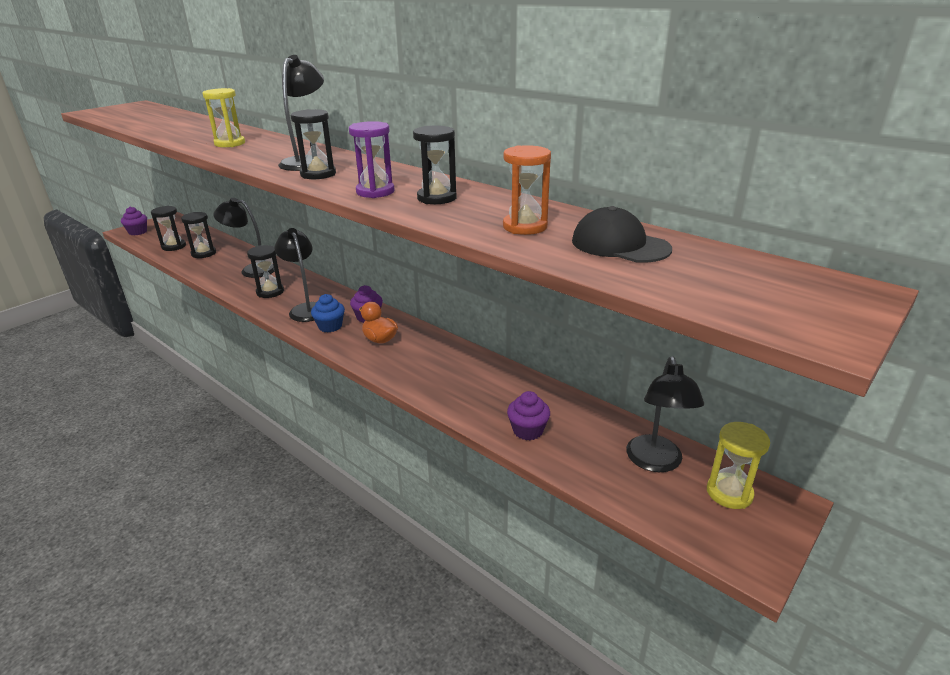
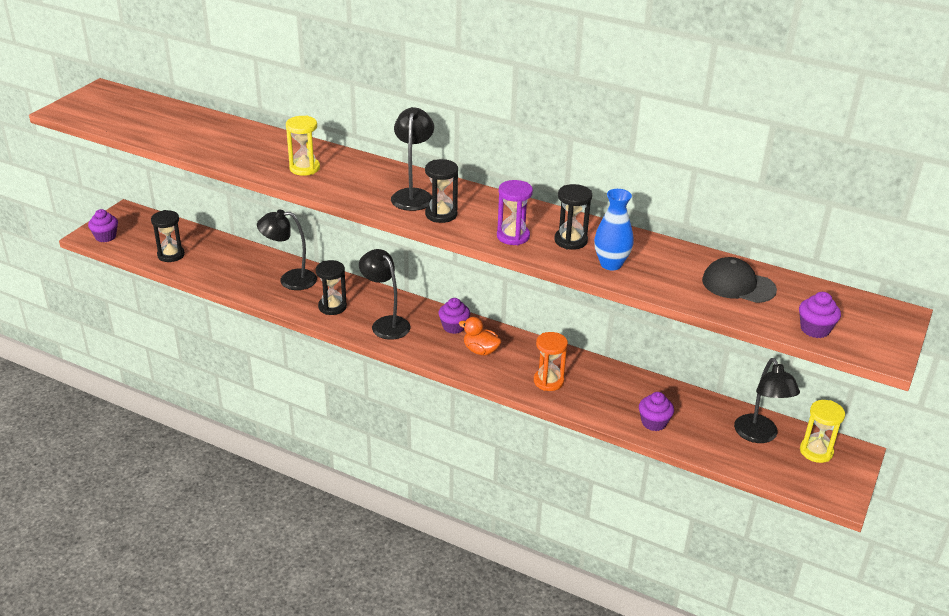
camera: 15 degrees left, 5 degrees up
(204, 253) = (216, 262): black hourglass -> none
(330, 326) = (423, 341): blue cupcake -> none
(466, 218) = (611, 264): none -> blue vase
(525, 227) = (661, 271): orange hourglass -> orange hourglass (548, 381)
(713, 296) = (815, 329): none -> purple cupcake

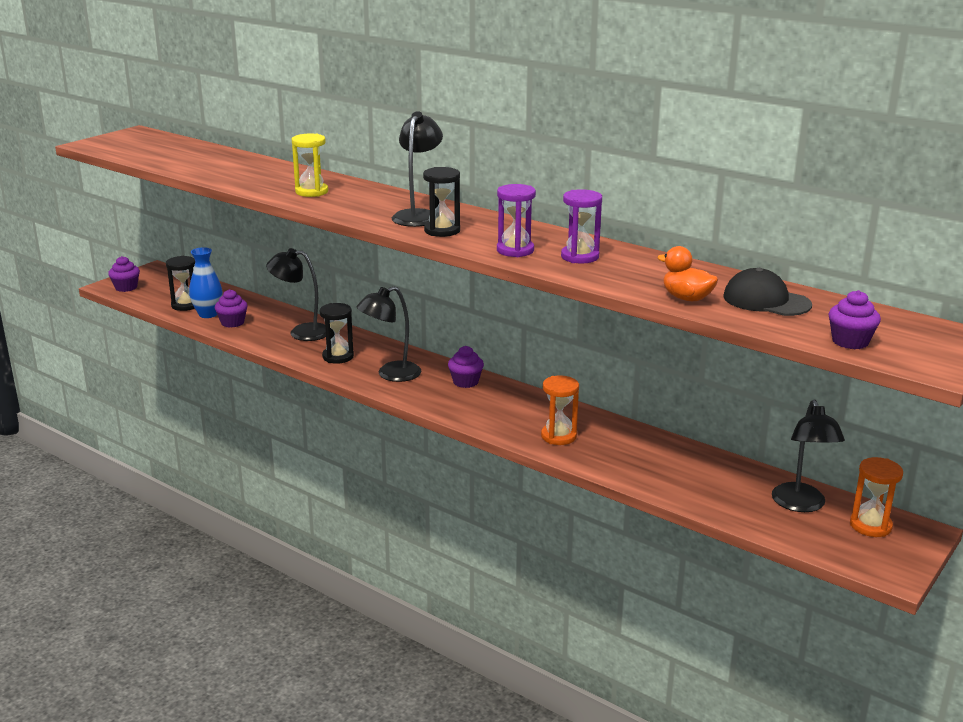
camera: 10 degrees right, 10 degrees down
(386, 324) = (391, 374): black lamp -> black lamp turned 90 degrees counterclockwise
(480, 351) = (489, 404): orange duck -> orange duck (686, 298)
(570, 241) = (580, 257): black hourglass -> purple hourglass
(611, 264) = (619, 277): blue vase -> blue vase (208, 314)
(654, 423) = (673, 483): purple cupcake -> purple cupcake (232, 322)
(816, 451) = (870, 526): yellow hourglass -> orange hourglass

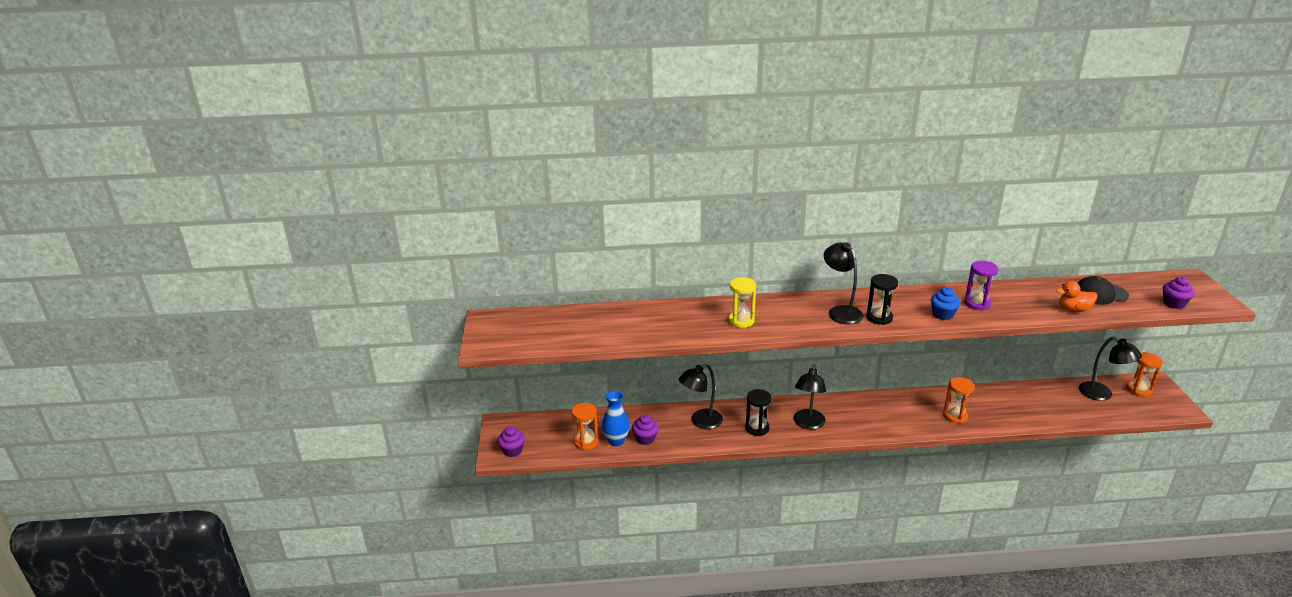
camera: 40 degrees left, 5 degrees up
(185, 305) = (586, 442): black hourglass -> orange hourglass
(465, 382) = (852, 406): purple cupcake -> none
(515, 250) = (943, 314): purple hourglass -> blue cupcake

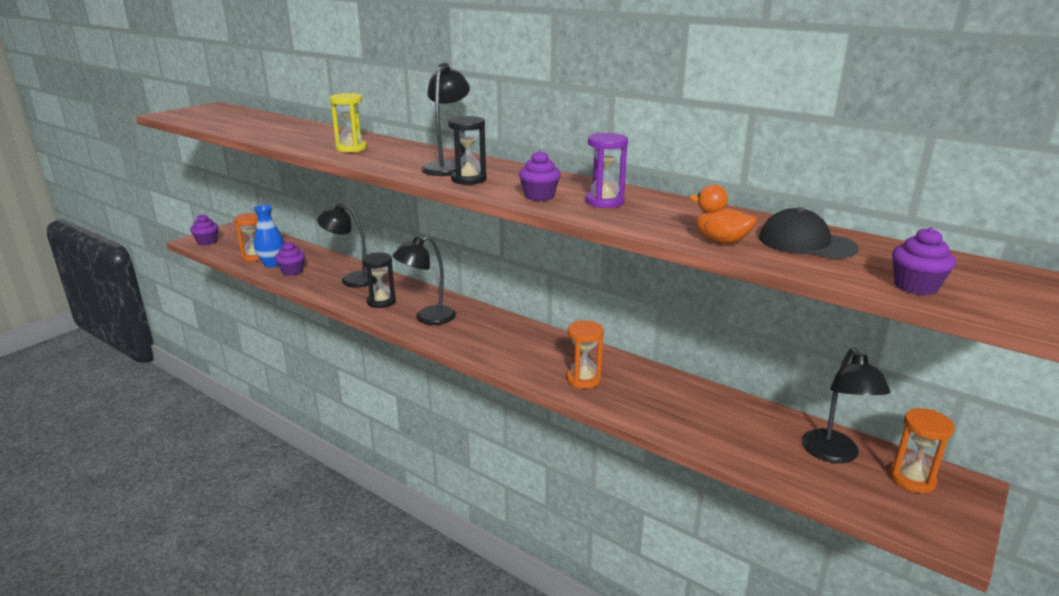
camera: 40 degrees right, 5 degrees down
(943, 314) = (539, 196): blue cupcake -> purple cupcake

